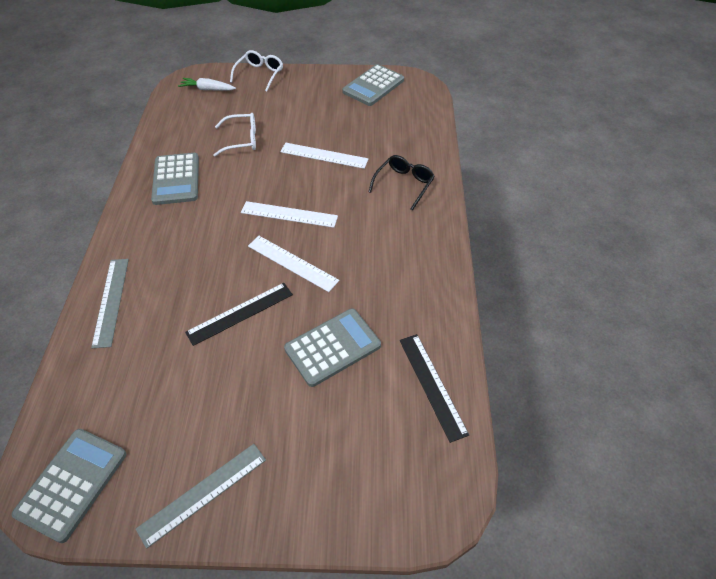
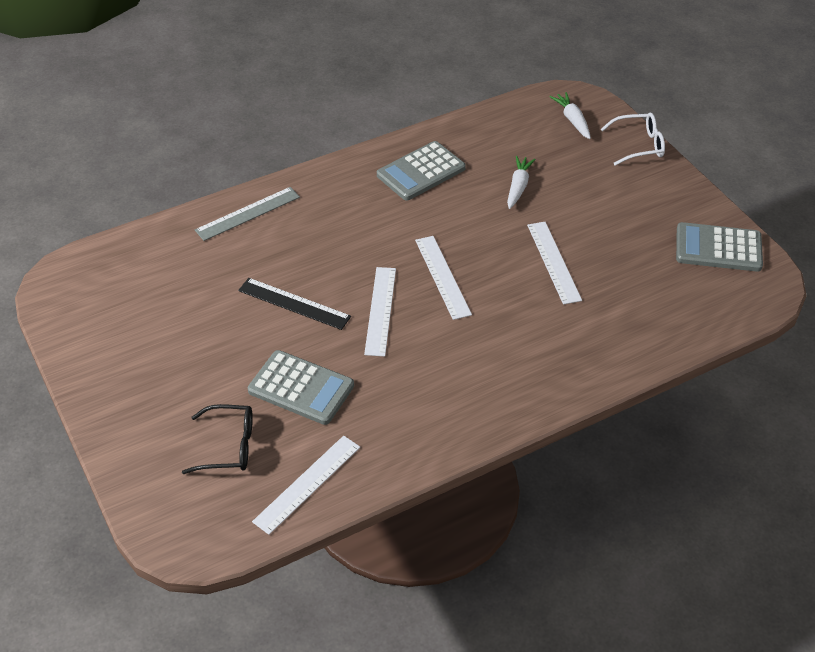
camera: 60 degrees right, 5 degrees down
(72, 483) = (75, 291): grey calculator -> none
(203, 493) = (109, 371): grey ruler -> none
(241, 140) = (518, 187): white glasses -> white carrot
(403, 185) = (566, 349): black glasses -> black glasses (228, 446)
(432, 385) = (307, 484): black ruler -> white ruler

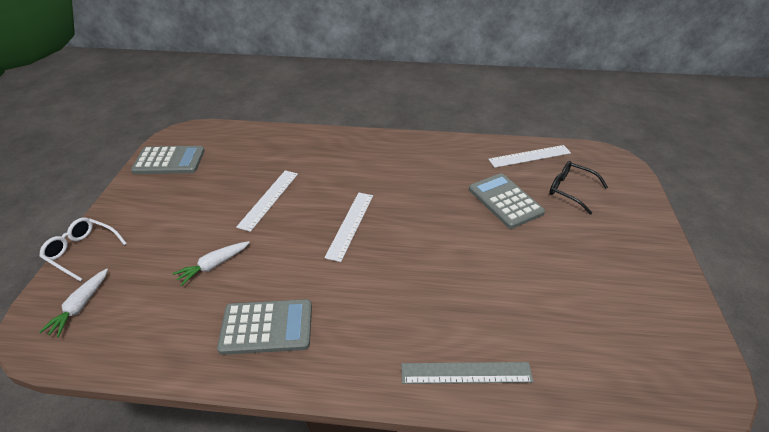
camera: 145 degrees left, 5 degrees down
(294, 303) = (475, 258): black ruler -> none
(380, 310) = (415, 223): white ruler -> none
(718, 248) = (169, 161): grey calculator -> grey calculator turned 45 degrees counterclockwise

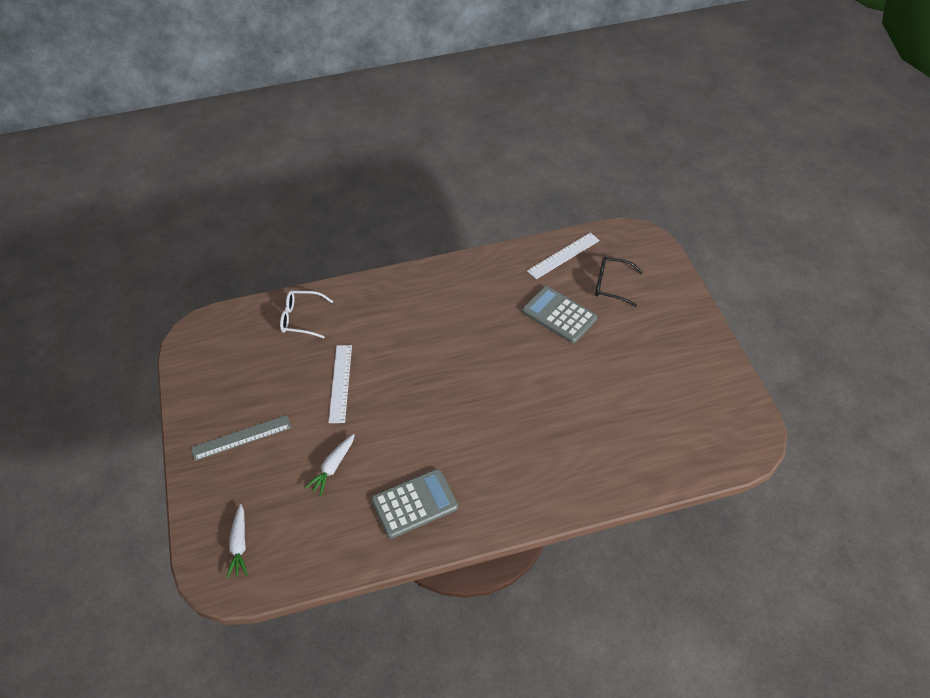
camera: 20 degrees left, 10 degrees up
(82, 252) = (197, 496): white glasses -> white glasses (302, 318)
(169, 161) = (207, 371): grey calculator -> none
(350, 225) = (433, 385): white ruler -> none
(466, 373) = (586, 483): grey ruler -> grey ruler (241, 437)

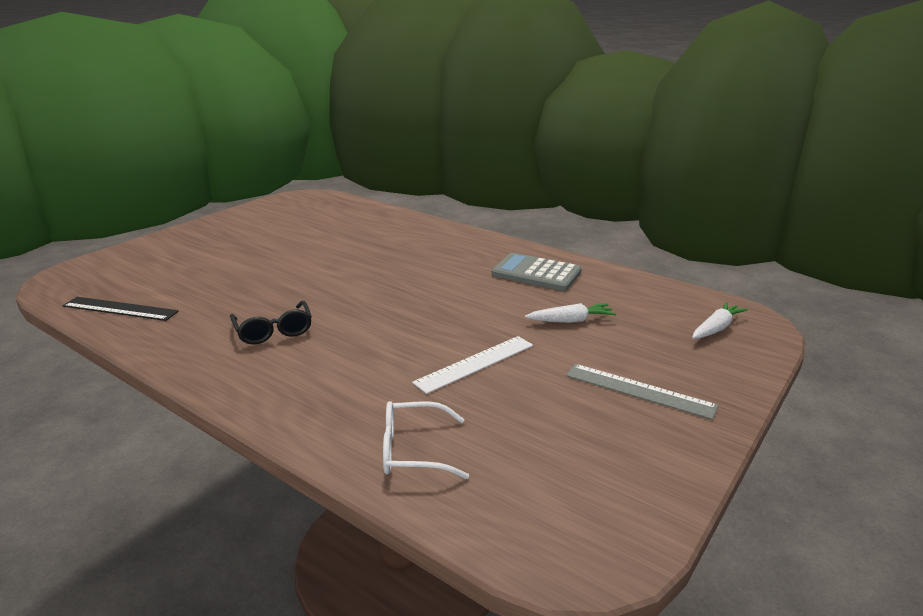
camera: 130 degrees left, 25 degrees down
(302, 318) = (414, 450): white glasses -> white glasses turned 120 degrees clockwise
(559, 315) = (231, 284): grey calculator -> none
(563, 255) = (120, 309): white ruler -> black ruler
(612, 285) = (159, 273): black glasses -> black glasses (273, 331)

